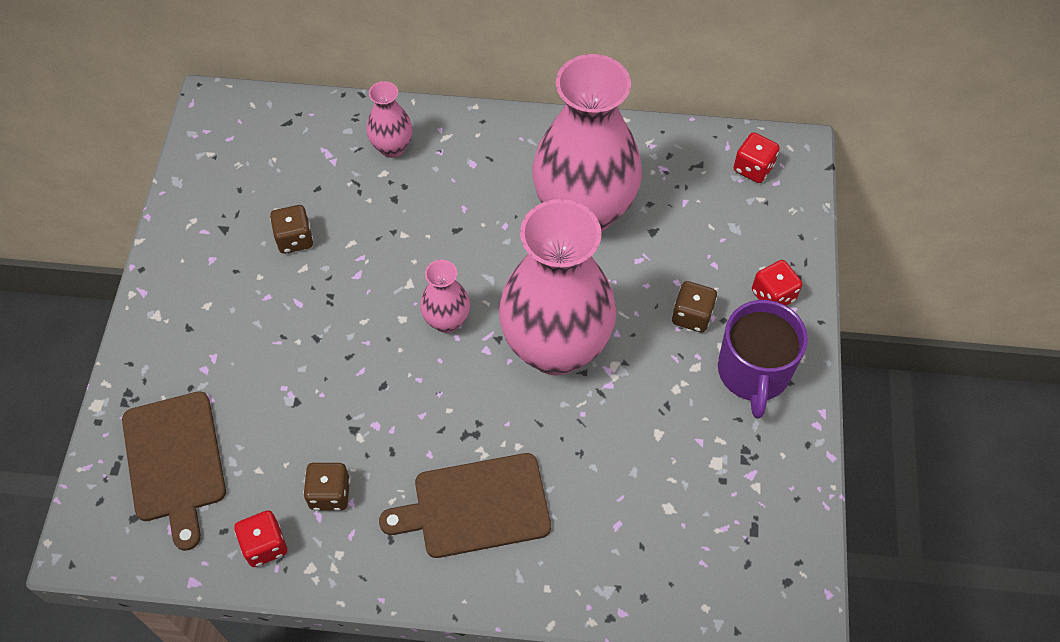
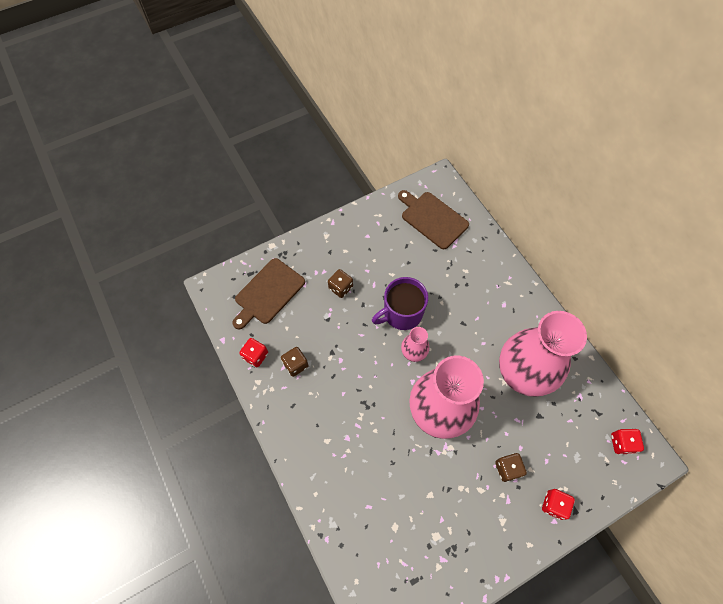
camera: 55 degrees right, 5 degrees up
(295, 239) = (403, 260): brown dice -> brown dice (340, 288)
(392, 147) = (482, 264): pink vase -> none
(475, 506) = (332, 432): brown cutting board -> brown cutting board (432, 218)
(753, 372) = (500, 523): purple mug -> purple mug (401, 313)

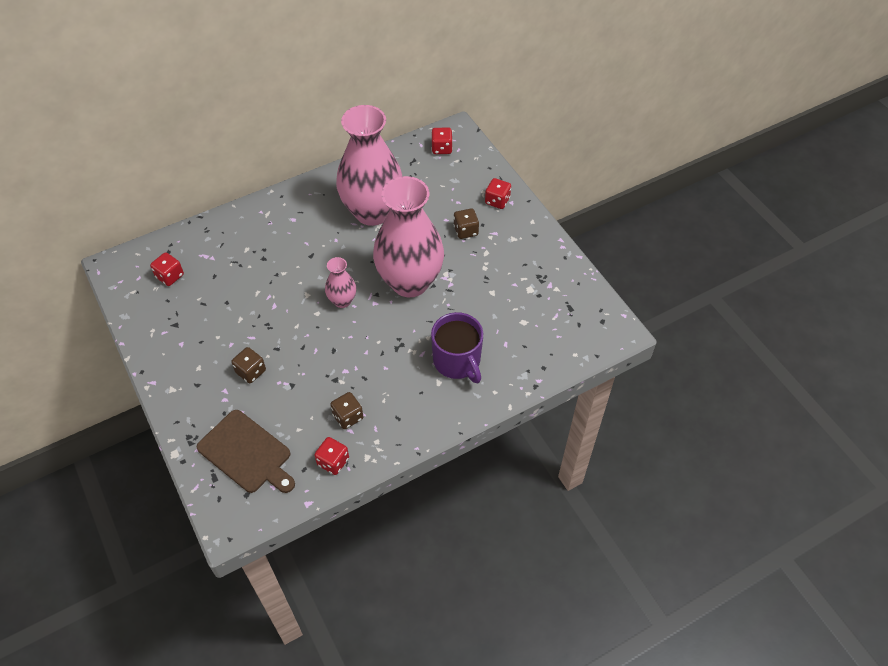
camera: 90 degrees left, 10 degrees down
(401, 313) = (292, 310): purple mug -> purple mug (457, 361)
(432, 218) = (170, 276): brown cutting board -> red dice

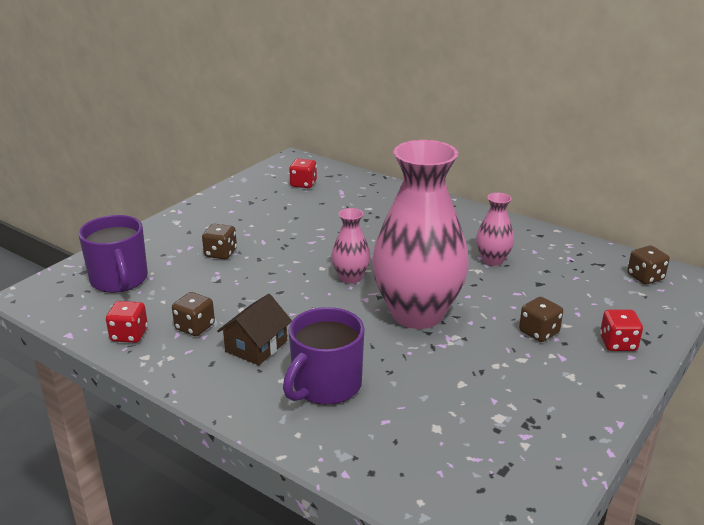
camera: 65 degrees right, 25 degrees down
(247, 453) = (119, 280): brown cutting board -> purple mug
(372, 212) = (492, 260): pink vase -> pink vase, size x0.44
(393, 386) = (256, 346): none -> brown house
(441, 148) = (645, 277): red dice -> brown dice

